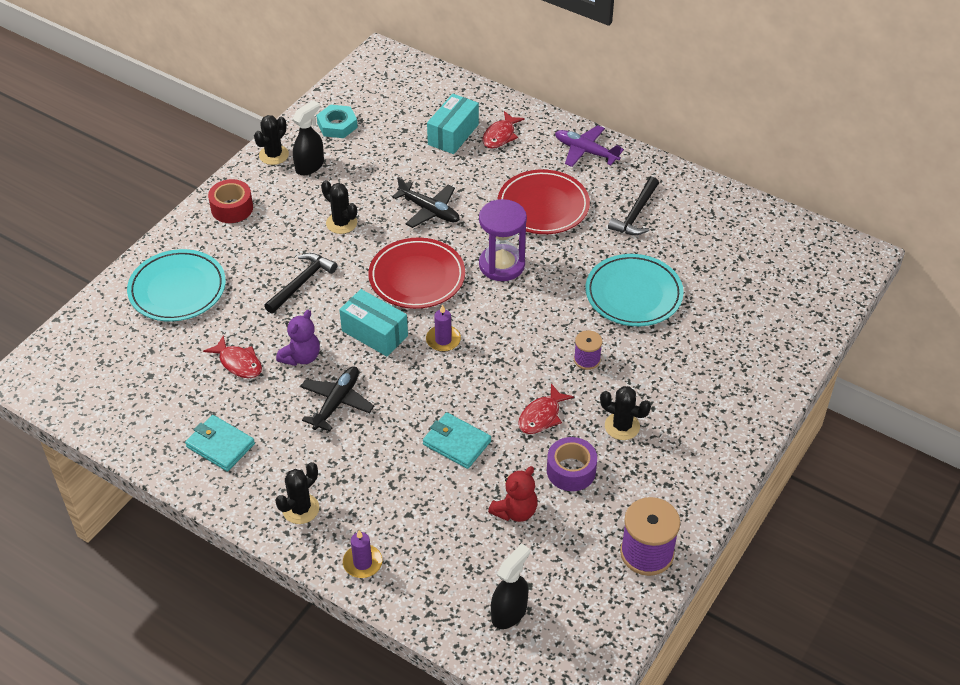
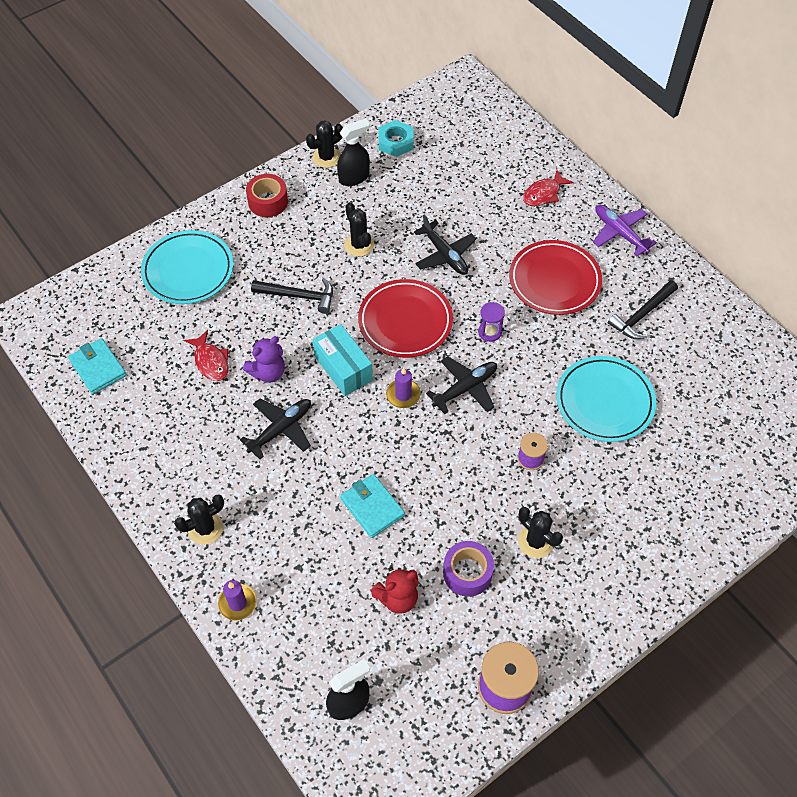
camera: 20 degrees right, 10 degrees up
(220, 445) = (162, 440): turquoise wallet -> turquoise wallet (98, 368)
(302, 283) = (299, 296): black hammer -> black hammer turned 45 degrees clockwise
(453, 134) = (499, 180): turquoise box -> none
(500, 318) = (465, 388): none -> black plane
(502, 265) = (490, 332): purple hourglass -> purple hourglass, size x0.52
(541, 416) = (463, 505): red fish -> none

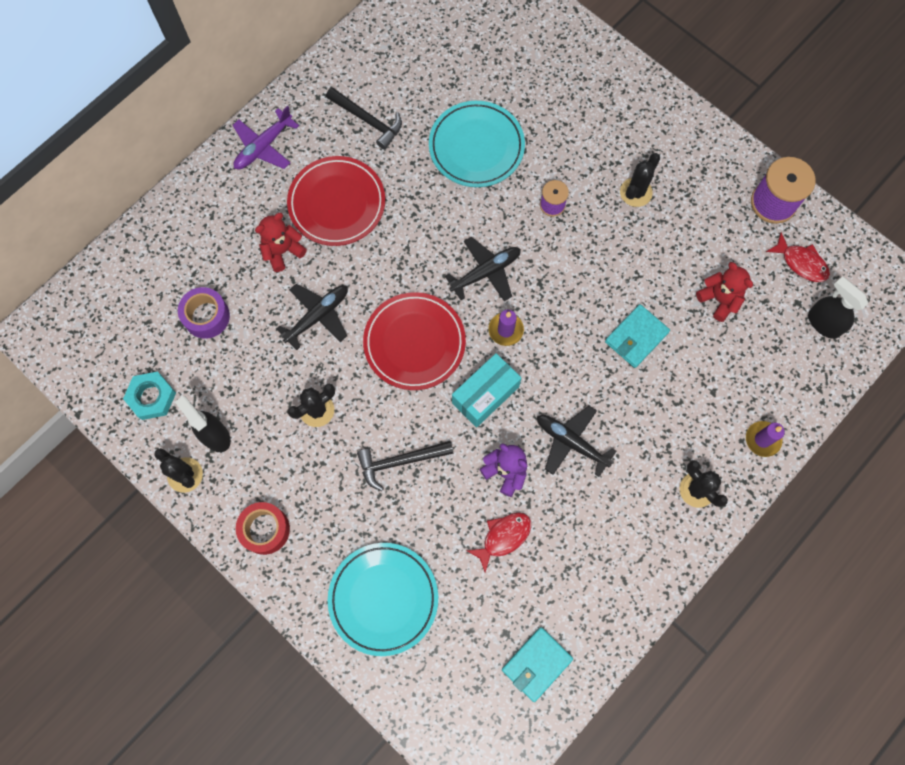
camera: 100 degrees left, 15 degrees up
(299, 296) = (400, 461): black hammer -> black hammer turned 105 degrees counterclockwise
(465, 388) = (486, 272): black plane -> black plane turned 105 degrees clockwise
(467, 573) = (680, 245): purple tape -> purple tape (206, 316)
(490, 332) = (413, 258): purple hourglass -> none
(512, 236) = (282, 251): none -> red teddy bear
(543, 194) = (216, 225): red fish -> red fish (801, 263)

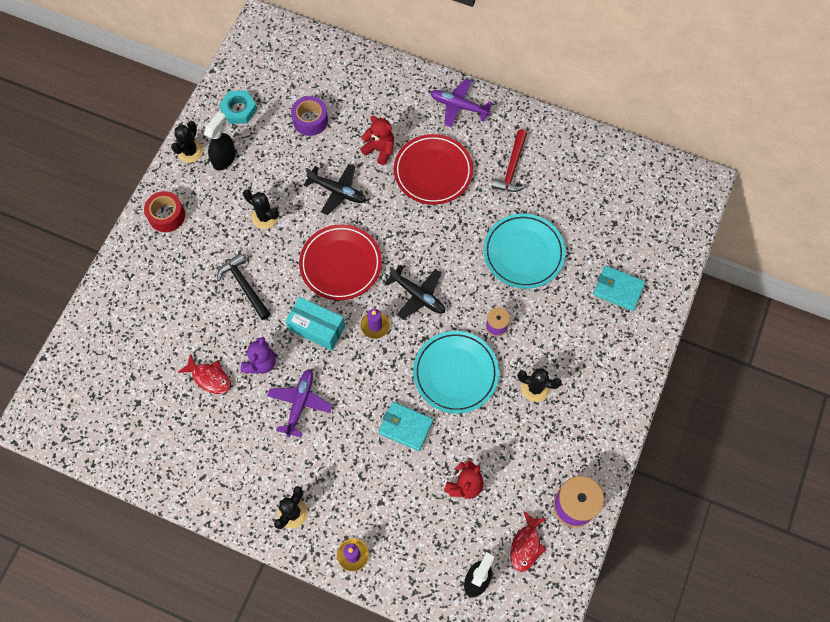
camera: 70 degrees right, 5 degrees down
(368, 121) = (512, 168): black hammer -> red hammer
(383, 599) = (140, 310): turquoise plate -> turquoise plate (455, 373)
(536, 664) = (121, 432): turquoise wallet -> turquoise wallet (618, 289)
(571, 442) = (300, 403): black plane -> purple plane

